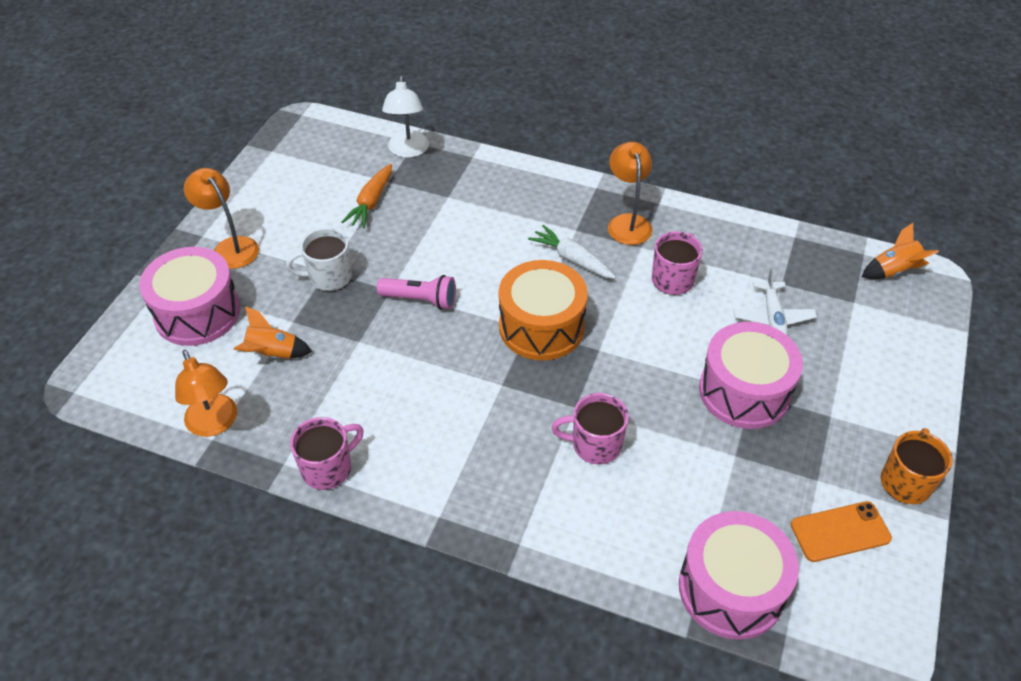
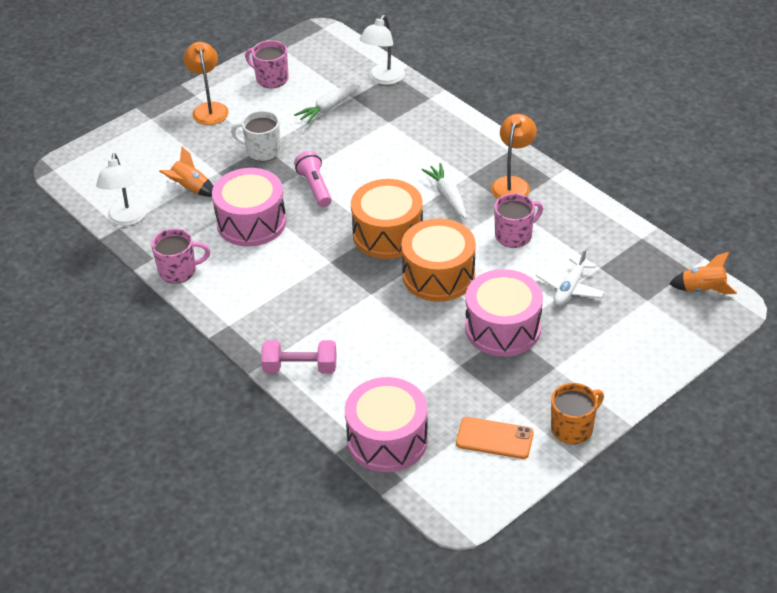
camera: 30 degrees right, 5 degrees down
(197, 313) = (159, 146): pink drum -> pink drum (251, 222)
(215, 424) = (126, 219): orange lamp -> white lamp
(371, 202) = (328, 108): orange carrot -> white carrot
(420, 299) = (315, 187): pink flashlight -> pink flashlight turned 150 degrees counterclockwise
(564, 537) = (300, 368): none -> pink dumbbell
(595, 445) = (365, 322): pink mug -> pink mug (271, 79)
(631, 355) = (438, 275): none -> orange drum

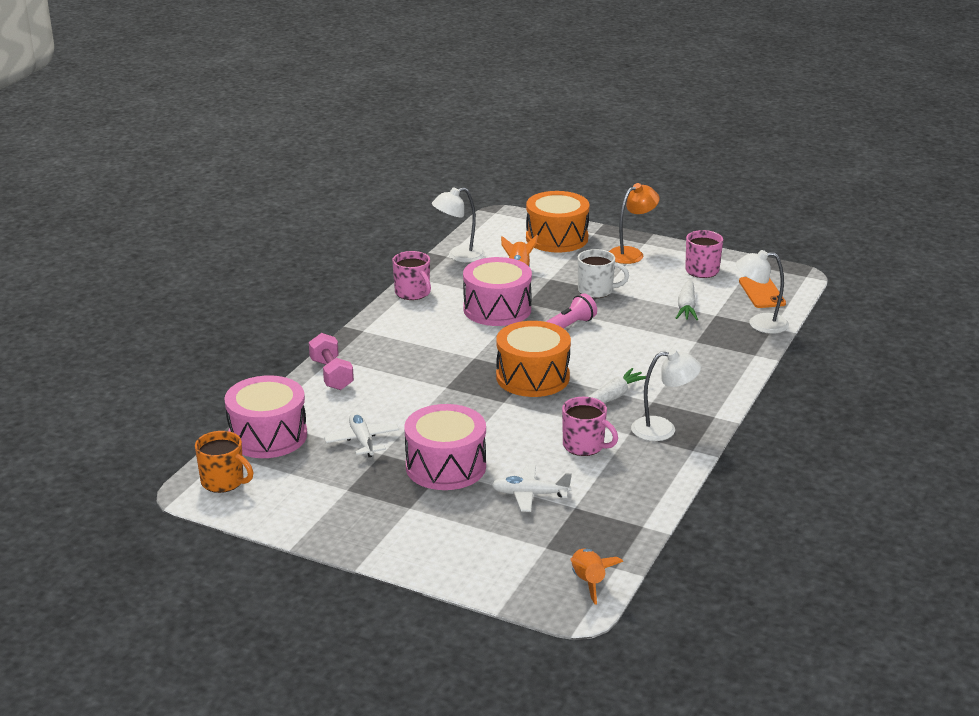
camera: 65 degrees right, 15 degrees down
(262, 151) = (596, 291): white mug -> white mug turned 105 degrees clockwise
(328, 108) = (686, 307): white carrot -> white carrot turned 105 degrees counterclockwise
(432, 373) = (362, 441): none -> white plane
(438, 275) = (495, 416): orange drum -> orange drum (557, 238)
(494, 438) = (297, 492): orange phone -> orange phone (762, 292)
(512, 184) = (663, 429): orange lamp -> white lamp
(573, 428) = (332, 534): orange mug -> orange mug (223, 482)

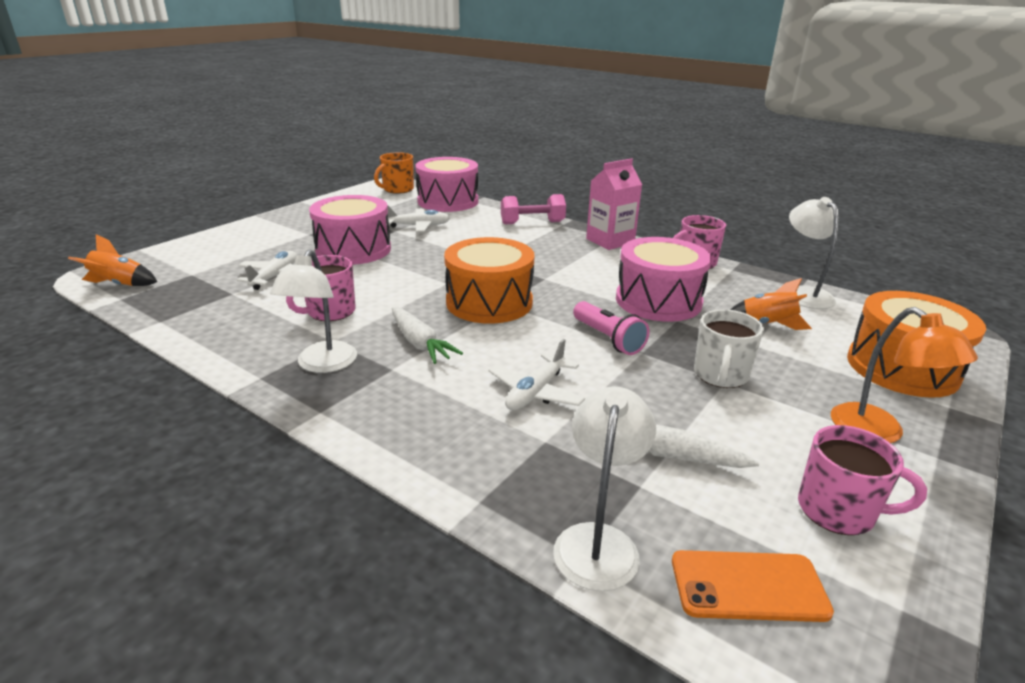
camera: 100 degrees right, 0 degrees up
(372, 331) = (610, 241): none -> pink carton
(650, 347) = (535, 392): none -> white plane

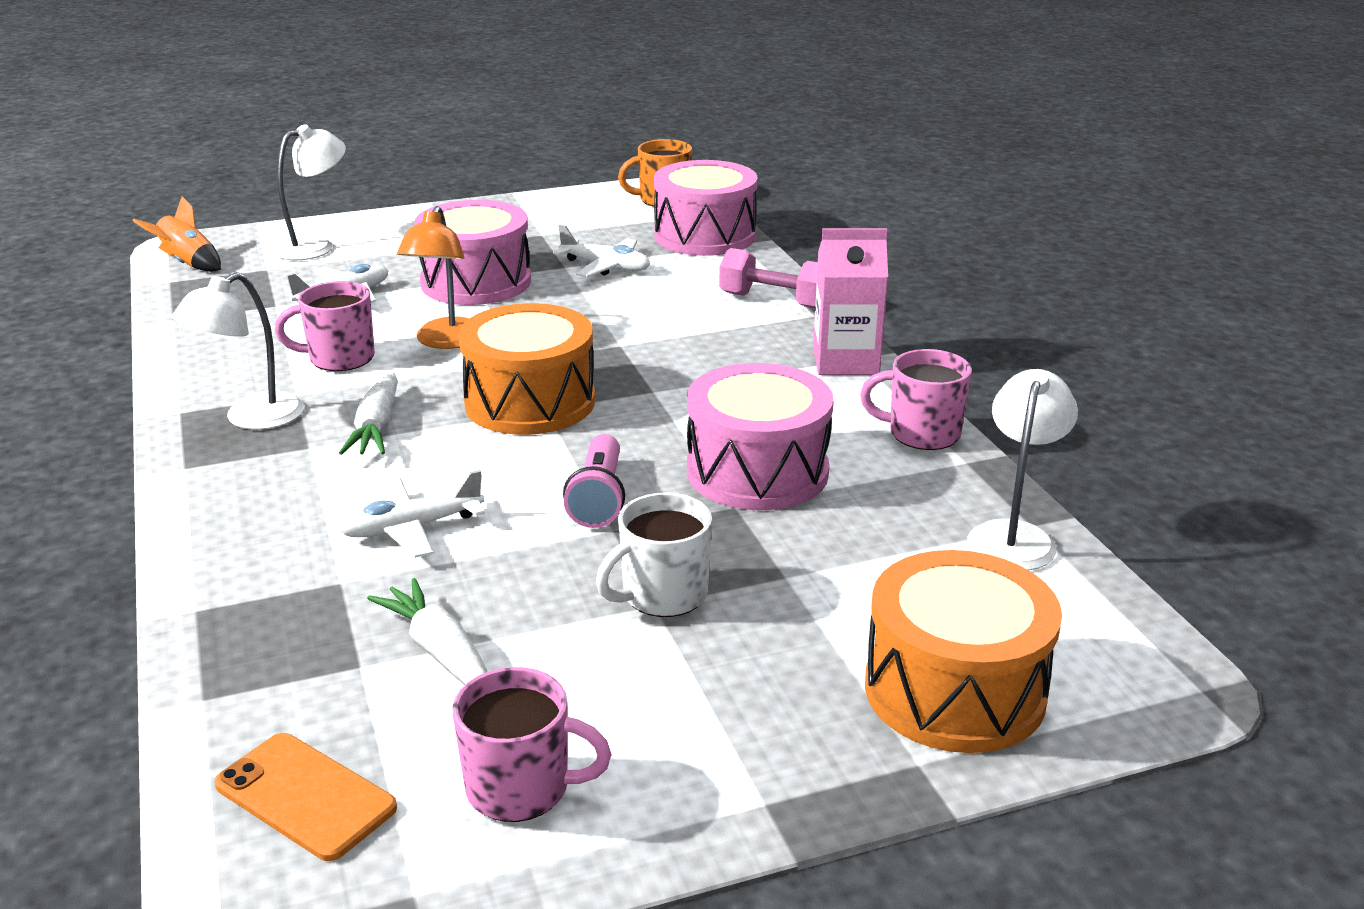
camera: 35 degrees right, 0 degrees up
(598, 541) = (240, 692): white lamp -> white lamp (315, 246)
(767, 325) = (858, 558): orange rocket -> none
(838, 511) = (521, 788): pink mug -> pink mug turned 45 degrees counterclockwise
(878, 432) = (742, 743): orange lamp -> orange lamp (446, 341)

